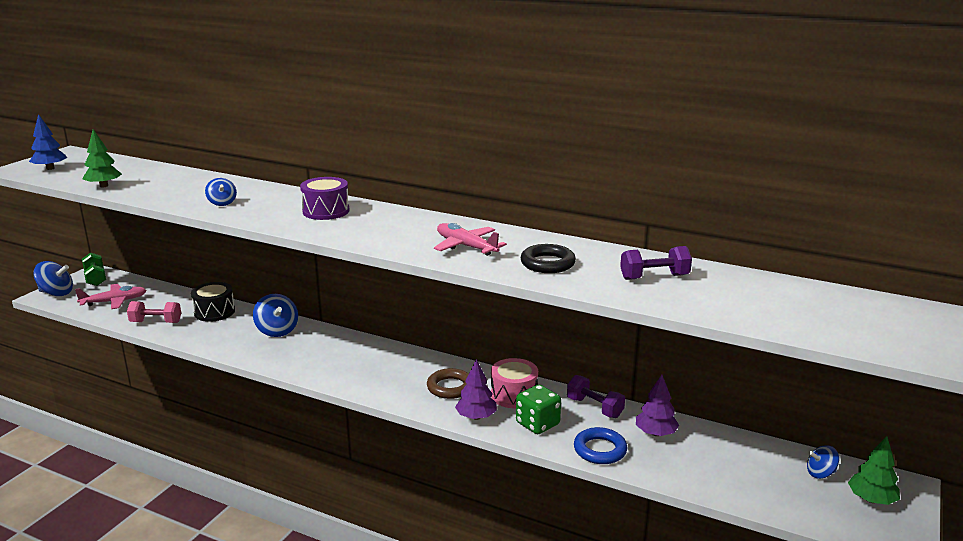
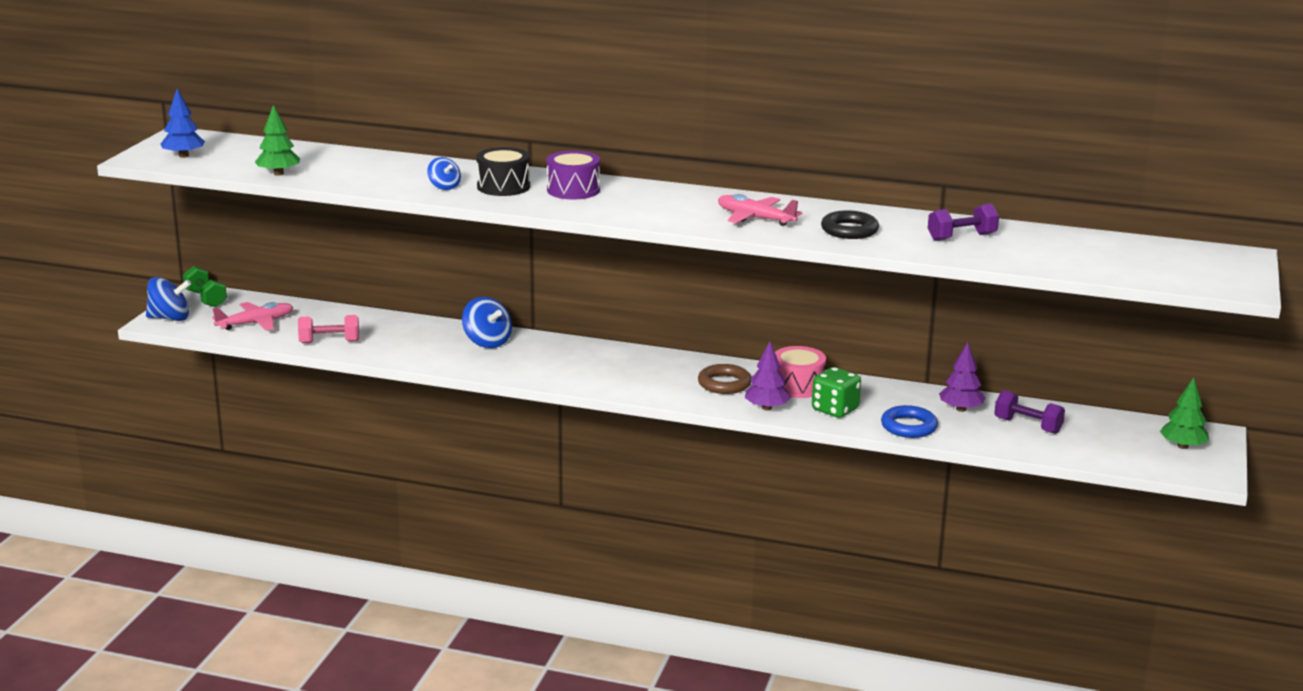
camera: 10 degrees left, 0 degrees up
(214, 312) = (394, 327): black drum -> black drum (503, 187)
(594, 407) = (889, 391): purple dumbbell -> purple dumbbell (1027, 426)
(820, 473) = (1132, 430): blue spinning top -> none

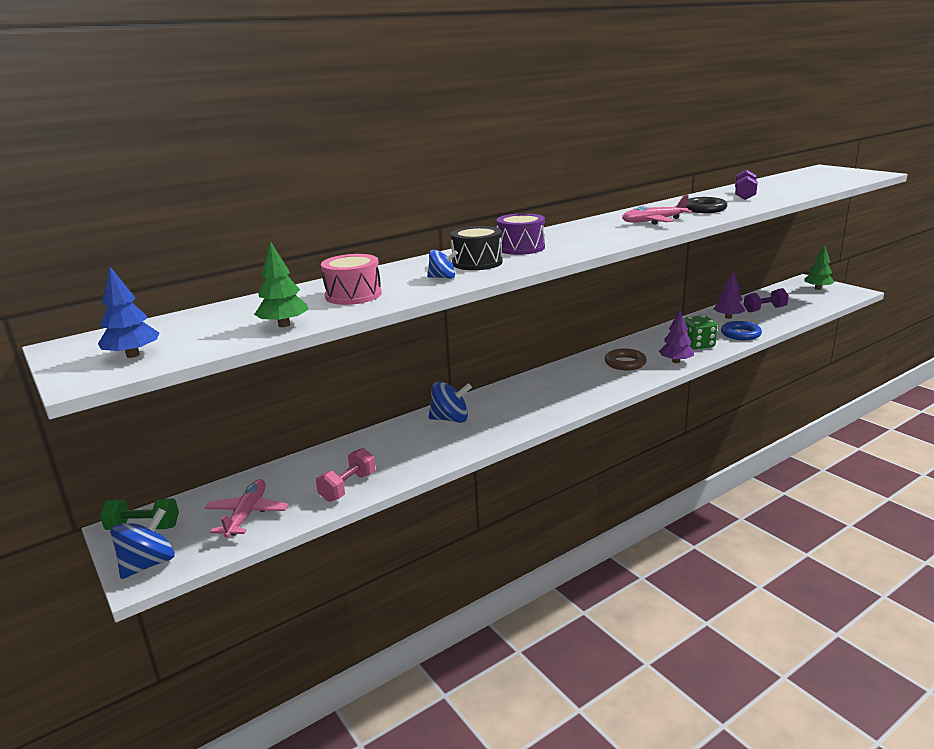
camera: 50 degrees left, 0 degrees up
(798, 386) = (652, 345): pink drum -> pink drum (353, 295)

